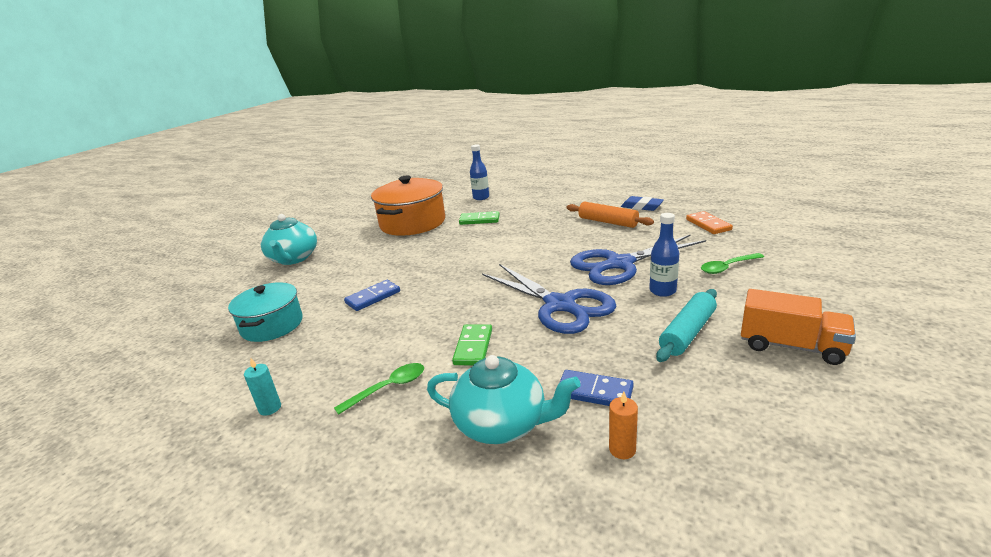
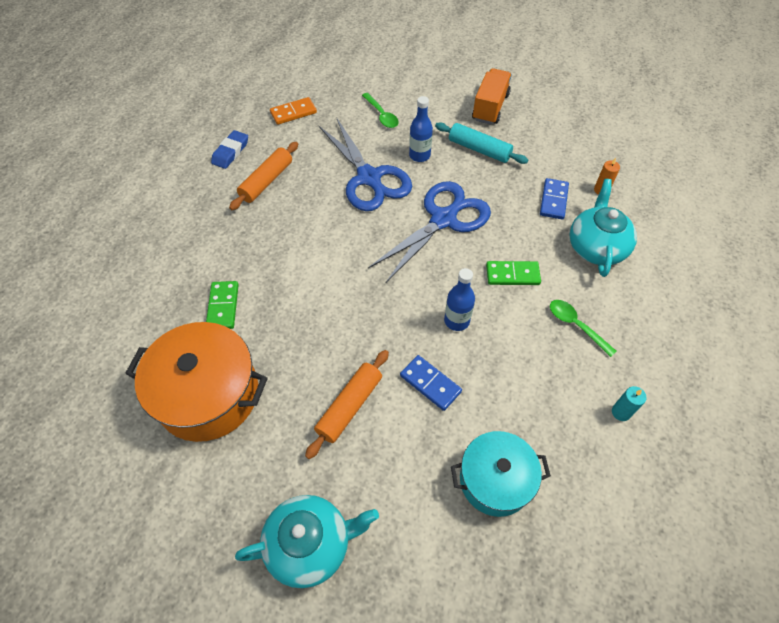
camera: 100 degrees left, 30 degrees up
(375, 266) = (349, 406): none -> orange rolling pin
(481, 197) = (131, 316): blue bottle -> blue bottle (456, 321)

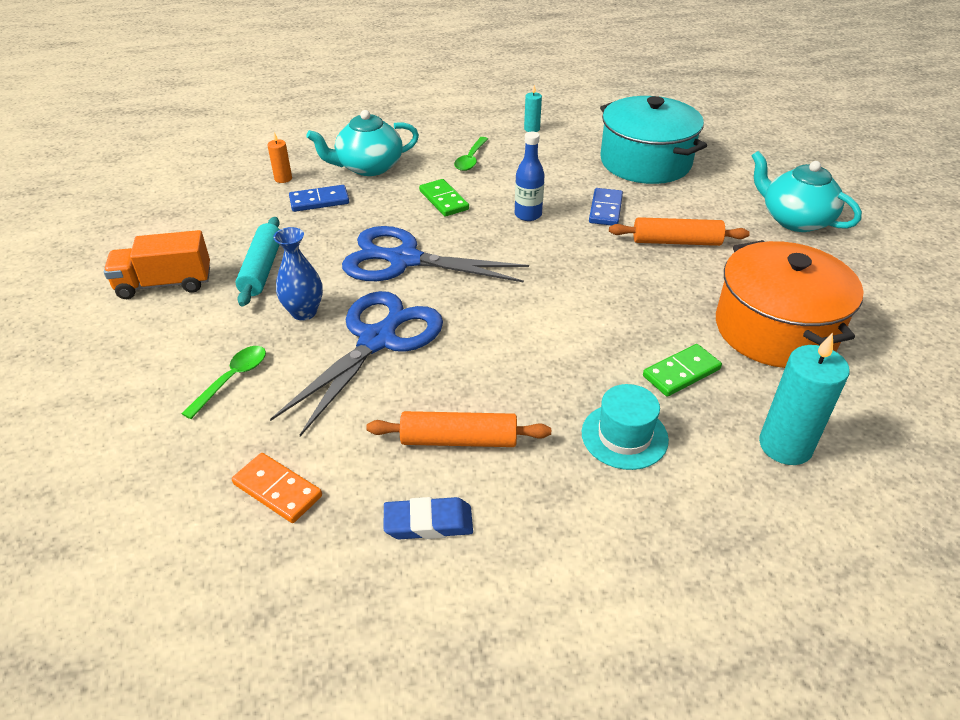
camera: 120 degrees left, 15 degrees down
(132, 318) = (785, 446): none -> turquoise candle
(207, 248) = (624, 436): none -> turquoise hat
(419, 155) = (304, 312): blue bottle -> blue vase
(495, 480) = (645, 162): turquoise pot -> turquoise pot, size x1.53

